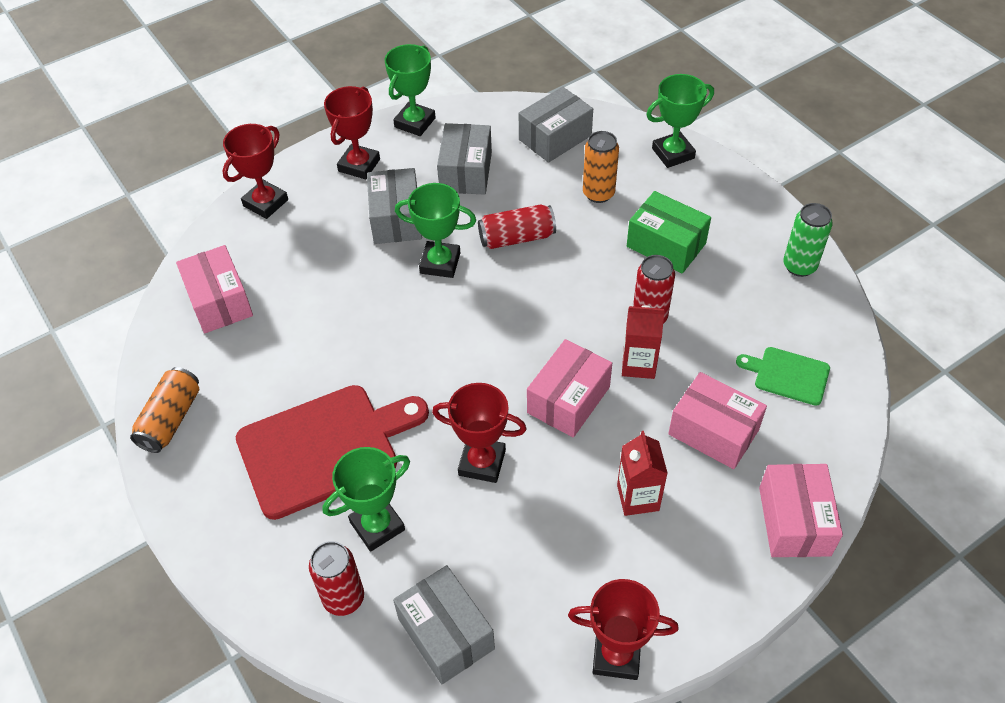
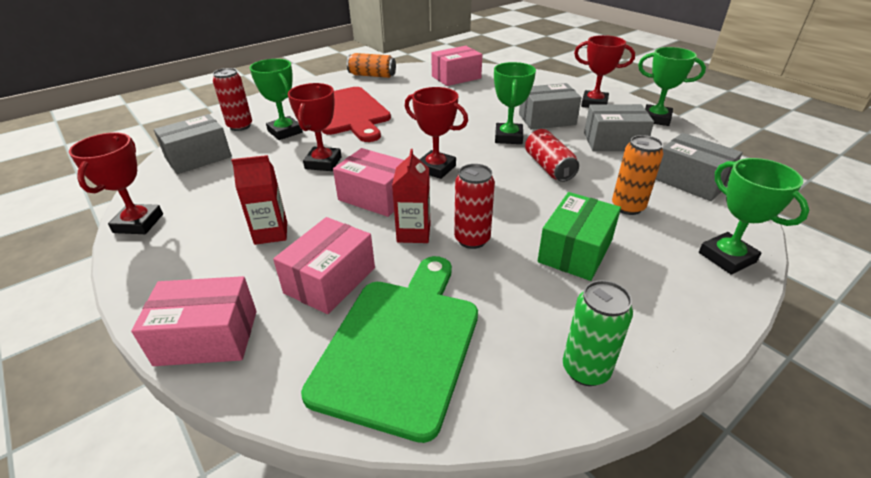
camera: 85 degrees right, 15 degrees down
(265, 203) = (541, 80): red trophy -> red trophy (436, 168)
(788, 375) = (400, 345): green cutting board -> green cutting board, size x2.02

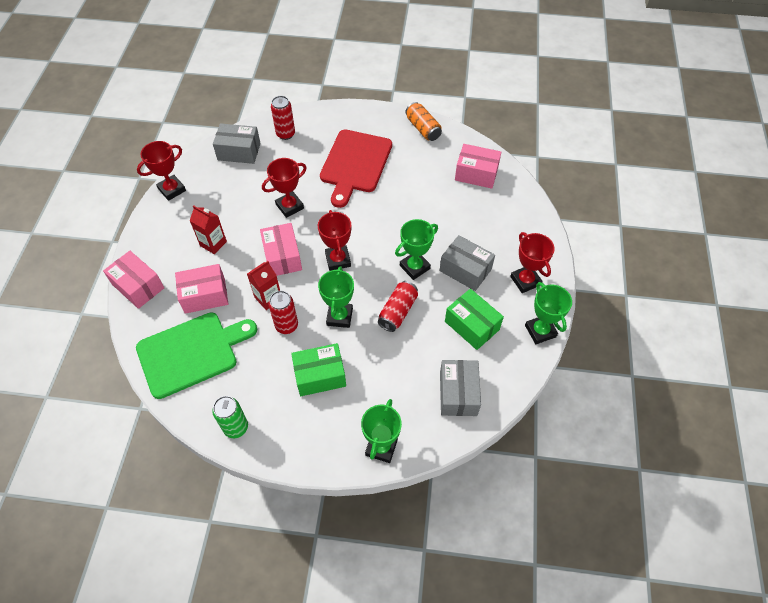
camera: 45 degrees right, 20 degrees up
(285, 132) = (302, 159): green trophy -> green trophy (339, 316)
(613, 142) = (472, 325): grey box -> green box
(627, 207) = (390, 376): orange can -> none

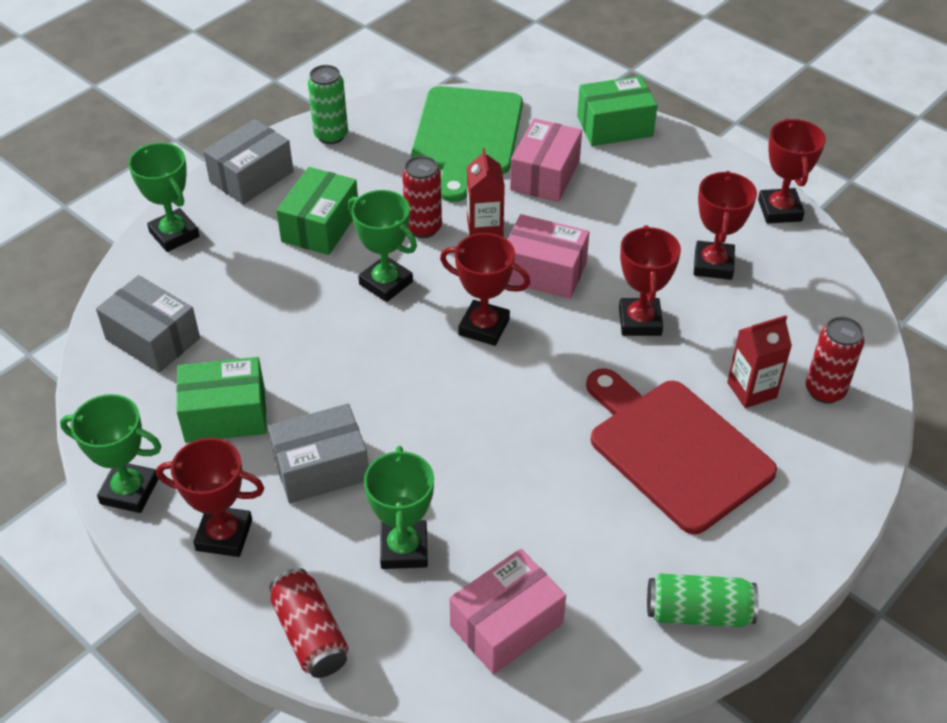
camera: 125 degrees right, 10 degrees down
(138, 286) = (614, 126): pink box -> green box
(213, 243) = (632, 214): red carton -> red carton (751, 390)
(231, 197) = (713, 264): none -> red trophy
(239, 151) = (818, 313): grey box -> grey box (251, 177)
(398, 311) = (332, 346): red can -> red can (310, 634)
(414, 267) = (387, 408): green trophy -> green trophy (404, 549)
(423, 128) = (698, 612): orange can -> green can

